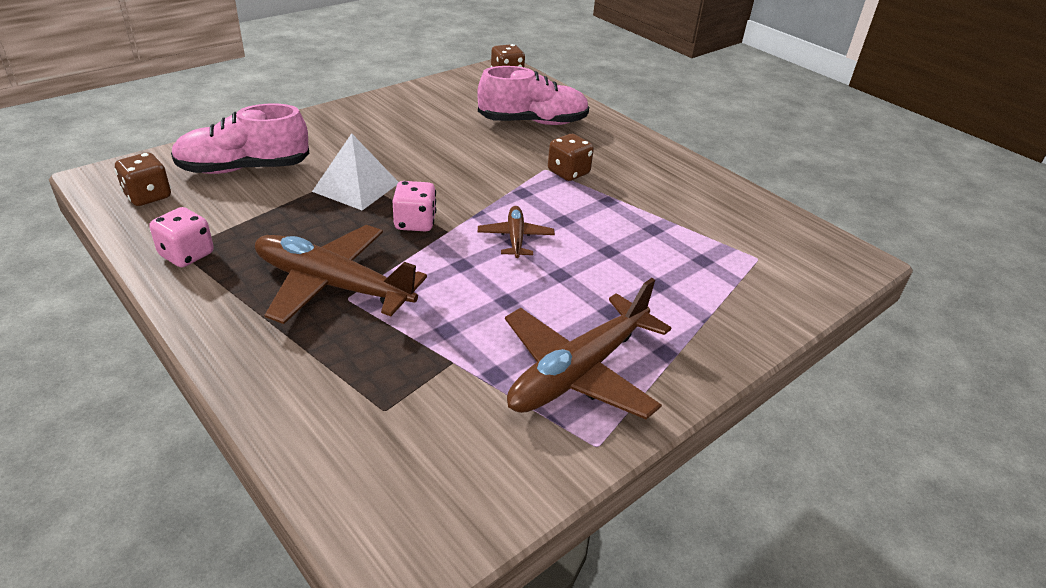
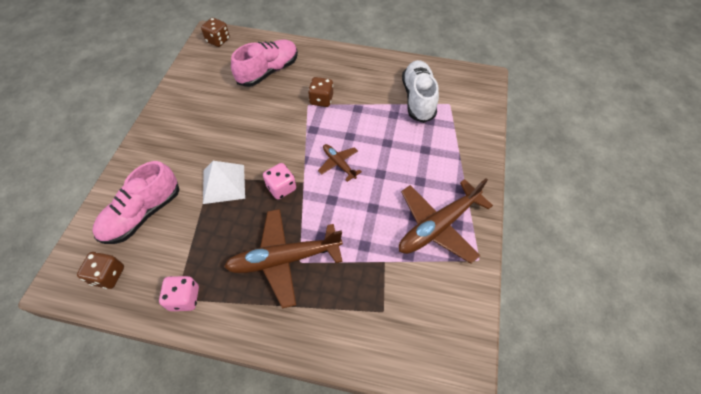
camera: 35 degrees left, 20 degrees up
(579, 371) = (438, 226): brown plane -> brown plane turned 45 degrees clockwise
(712, 231) = (418, 98): none -> white shoe

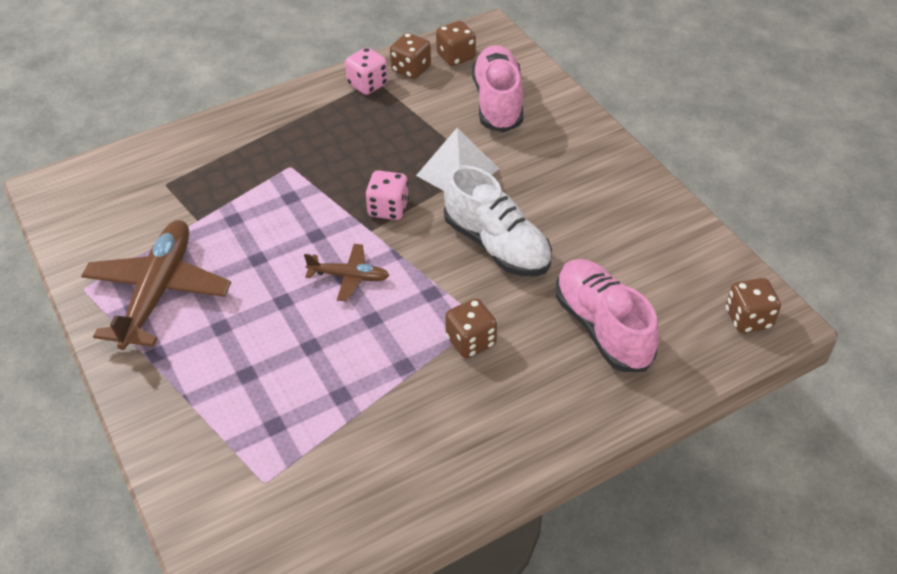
camera: 140 degrees right, 10 degrees down
(145, 288) = (411, 69): none -> brown dice
(268, 71) = (602, 327): pink shoe -> pink shoe turned 150 degrees clockwise
(284, 259) = (308, 159): brown plane -> none
(418, 98) = (325, 453): white shoe -> white shoe (497, 245)

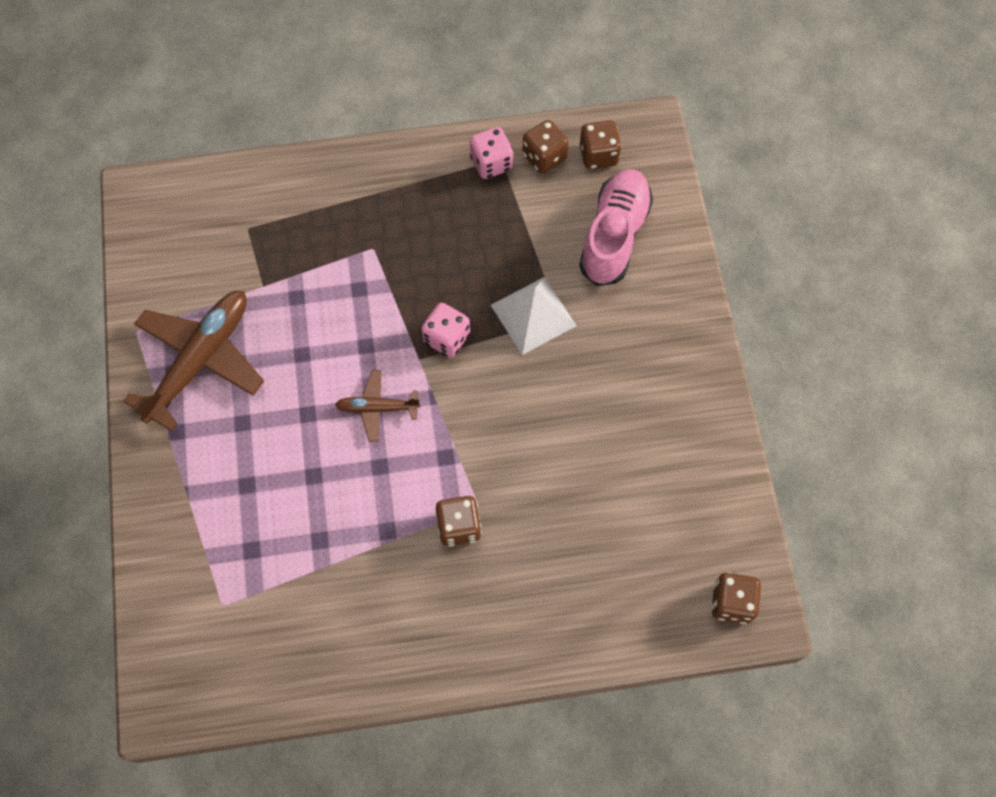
camera: 20 degrees right, 20 degrees up
(349, 277) = (377, 408): brown plane -> brown plane turned 150 degrees clockwise
(497, 245) = (532, 423): white shoe -> none
(602, 327) = (587, 558): pink shoe -> none

